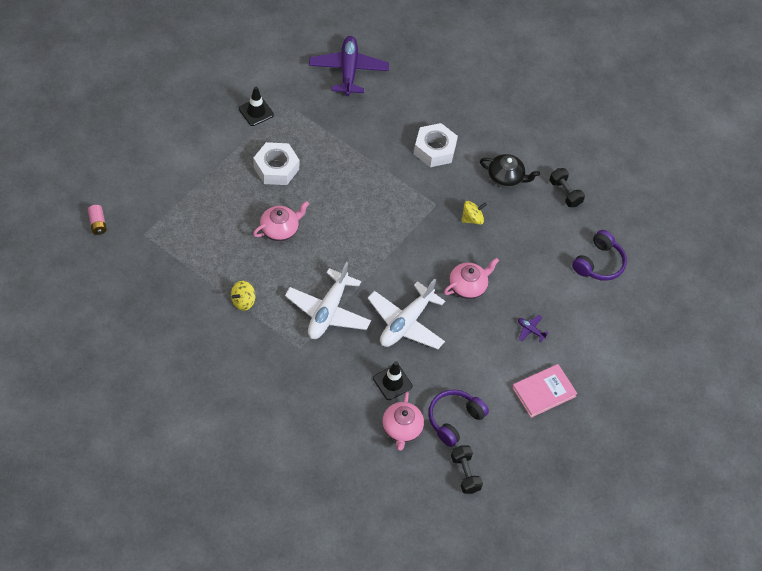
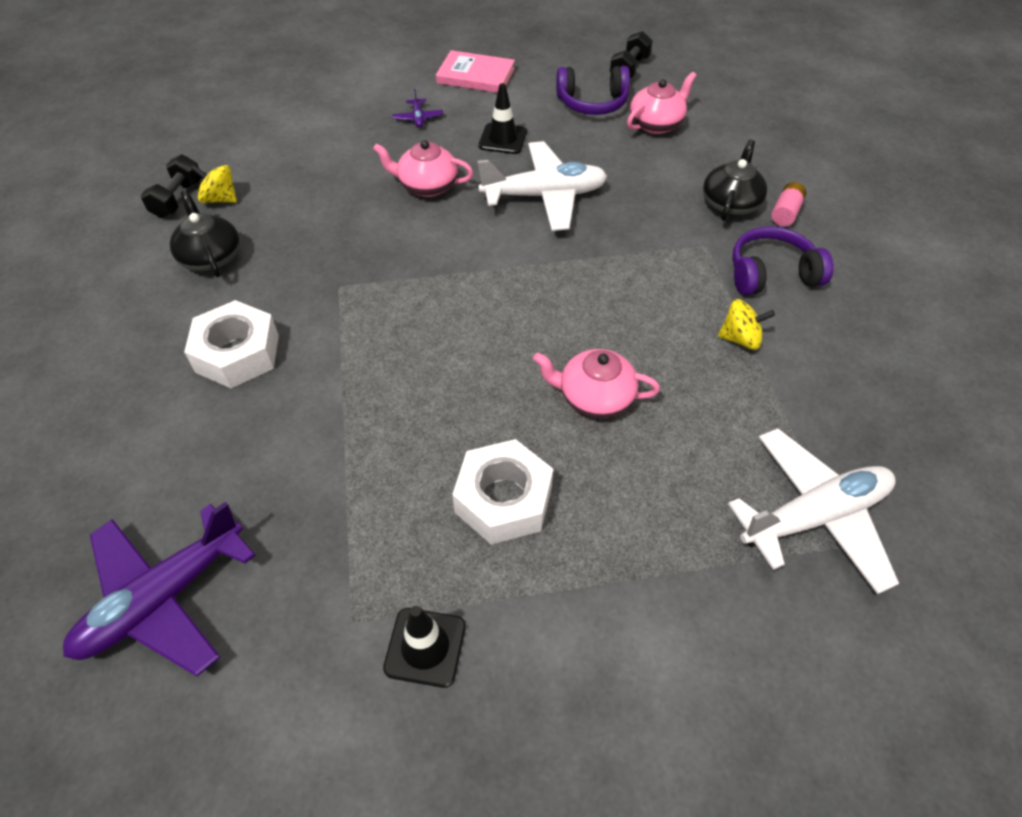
camera: 130 degrees left, 5 degrees down
(97, 224) = (933, 631): pink battery -> pink battery (785, 213)
(310, 389) = (730, 204): none -> black teapot
(328, 311) = (629, 260): white plane -> white plane (814, 516)
(392, 382) = (624, 159): black traffic cone -> black traffic cone (503, 139)
(472, 219) = (321, 242): yellow spinning top -> yellow spinning top (220, 199)
(599, 263) = (261, 124): purple headphones -> purple headphones (771, 273)

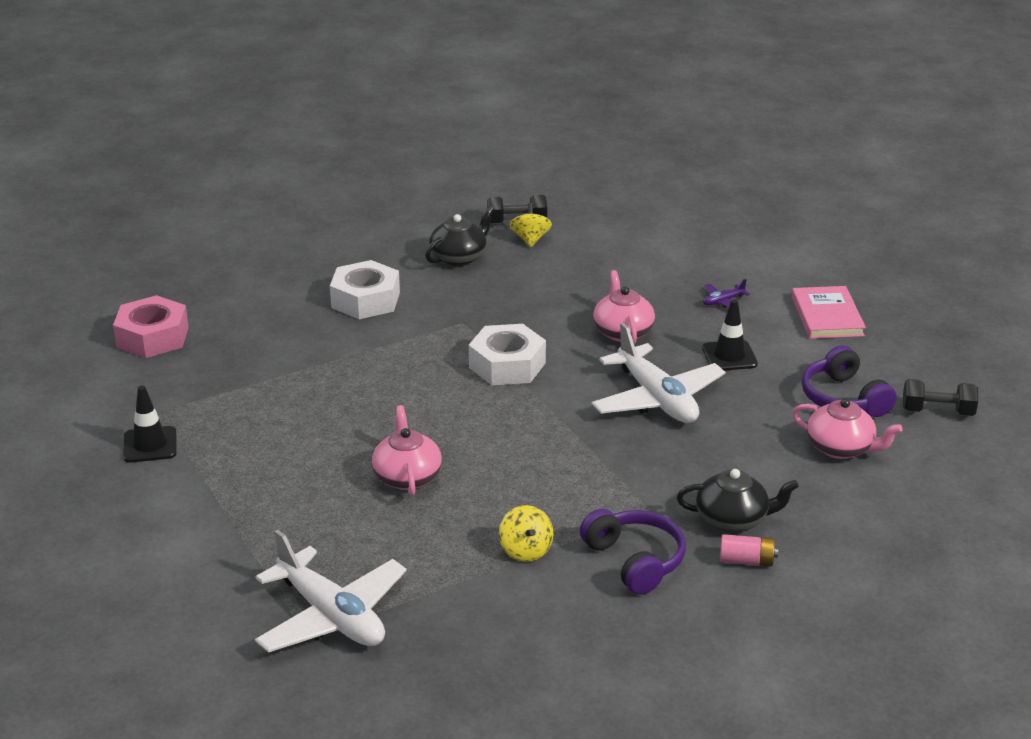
camera: 70 degrees right, 20 degrees down
(163, 599) = (153, 337): purple plane -> pink nut
(503, 499) = (282, 451): white nut -> white nut (507, 365)

